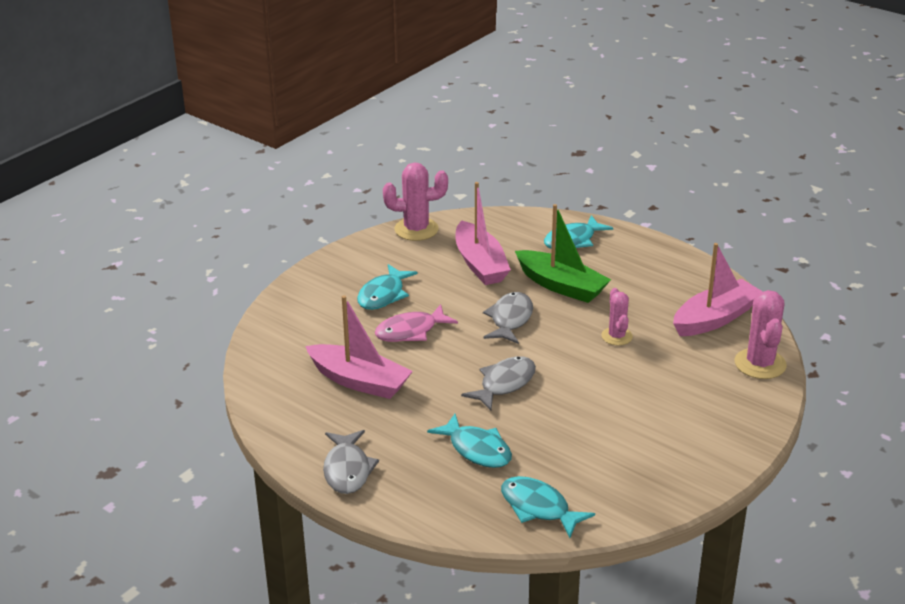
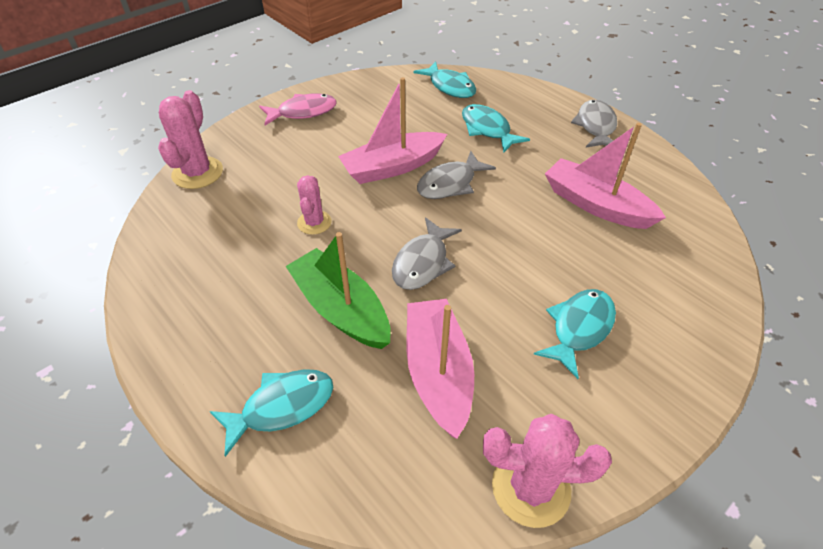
camera: 170 degrees left, 15 degrees up
(410, 331) = (542, 262): pink fish -> pink fish (303, 112)
(715, 318) = (195, 231): pink boat -> pink boat (392, 167)

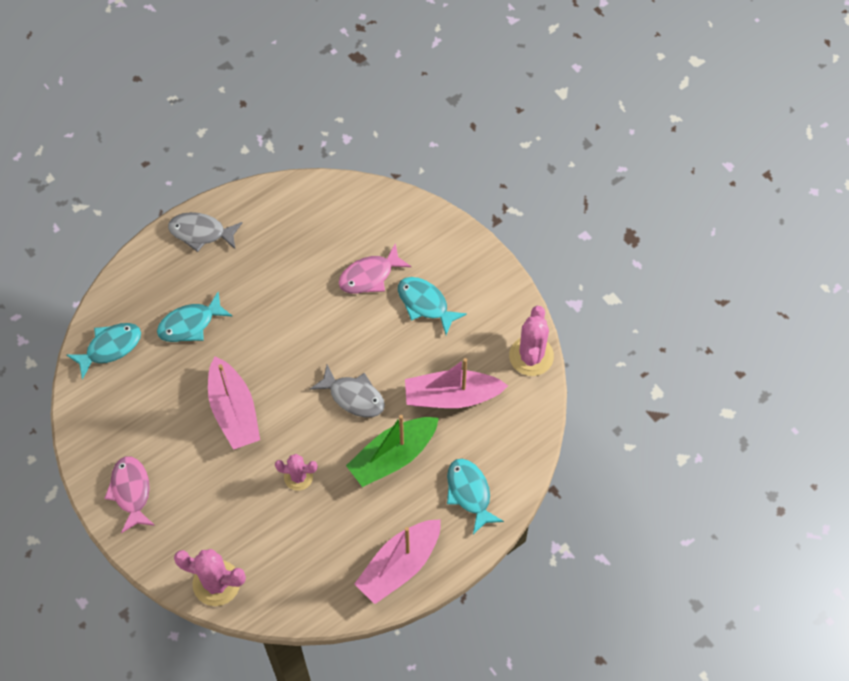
camera: 85 degrees left, 15 degrees up
(450, 183) = (263, 366): grey fish -> none
(596, 205) = (305, 261): pink boat -> pink boat (399, 565)
(599, 265) = (370, 276): none -> pink fish

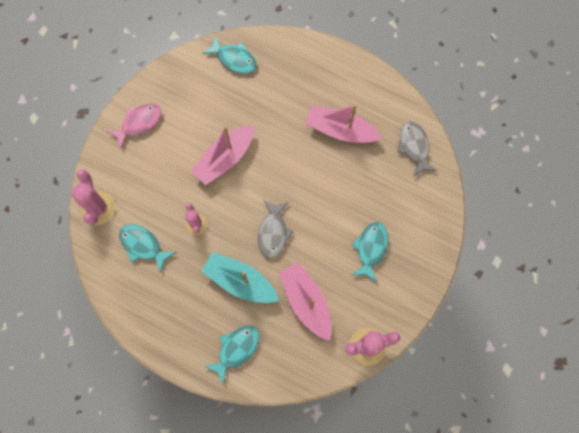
camera: 65 degrees right, 10 degrees up
(190, 324) = (275, 99): turquoise fish -> turquoise fish (143, 245)
(201, 232) = (347, 72): grey fish -> grey fish (414, 147)
(370, 276) = (373, 199): pink fish -> none
(393, 456) = (240, 281): green boat -> turquoise boat
(399, 565) = (160, 324): pink boat -> pink boat (340, 130)

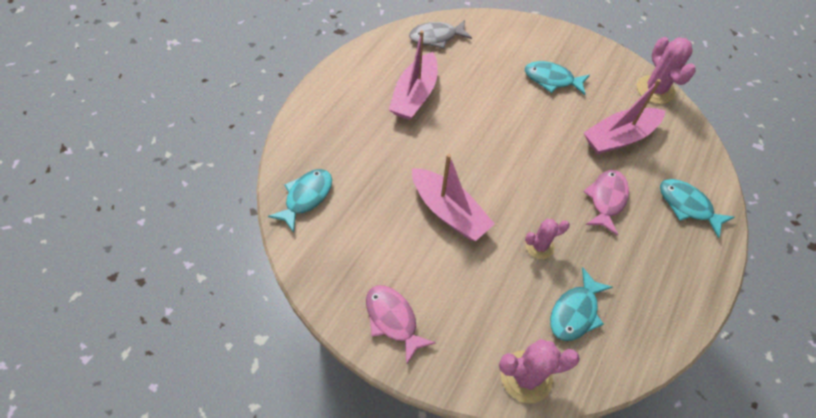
camera: 90 degrees left, 15 degrees down
(240, 281) = (606, 199): turquoise boat -> pink fish
(273, 232) = (542, 164): grey fish -> none

